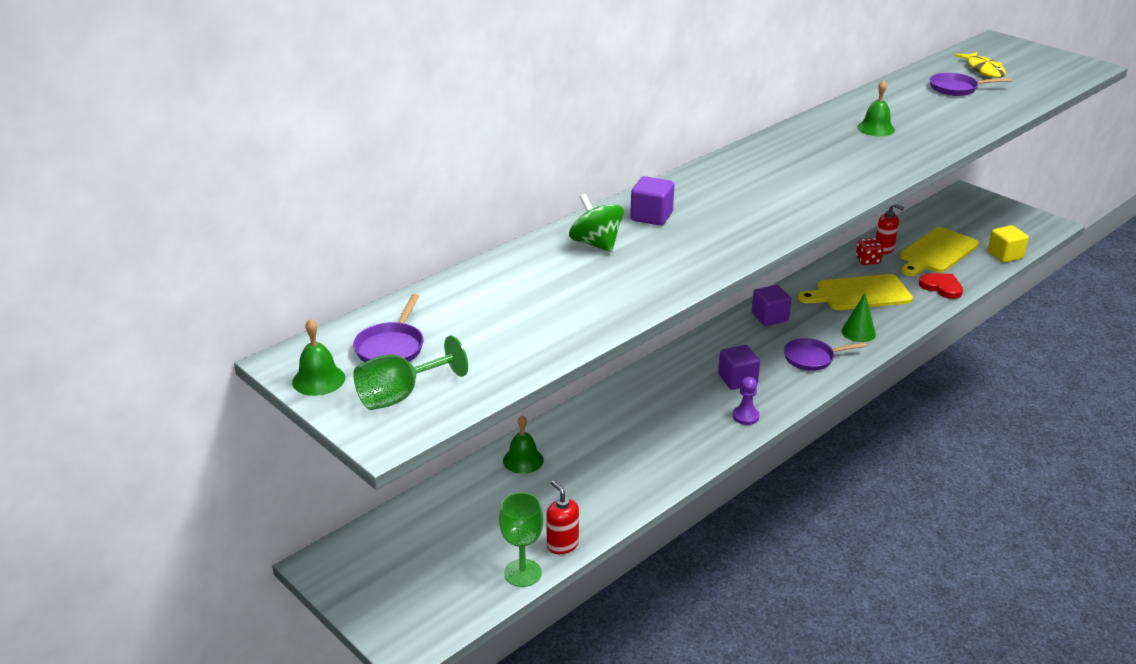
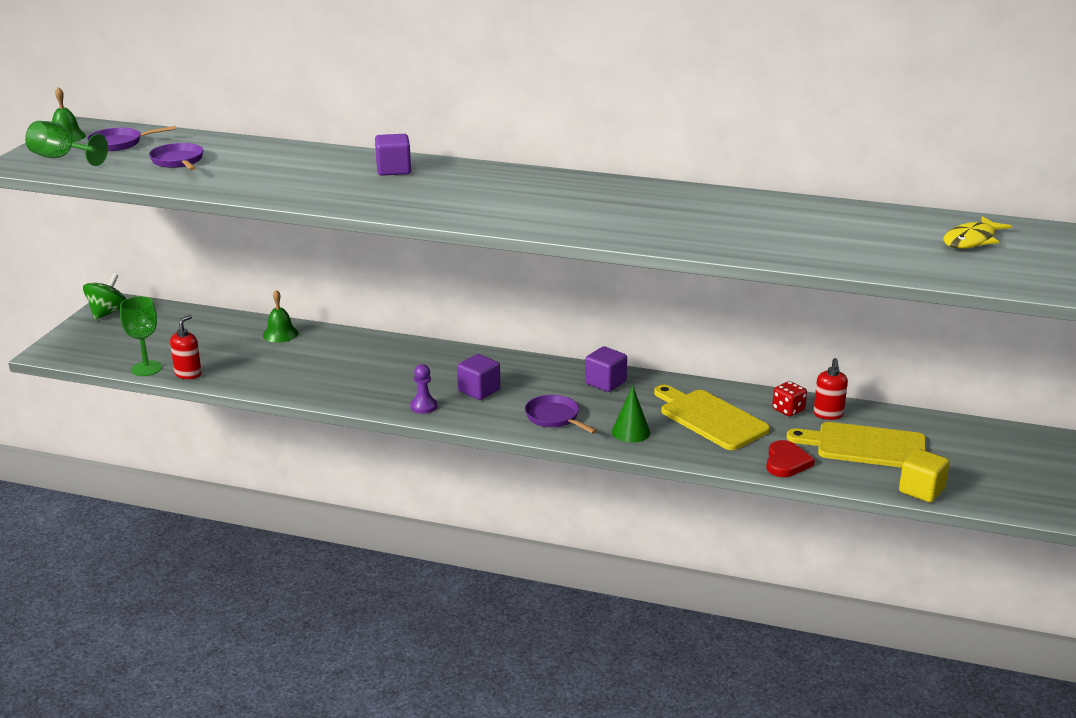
camera: 60 degrees right, 5 degrees down
(596, 244) = (325, 163): green spinning top -> green spinning top (108, 313)
(876, 128) = (705, 215): green bell -> none
(956, 88) = (885, 234): purple pan -> purple pan (178, 161)

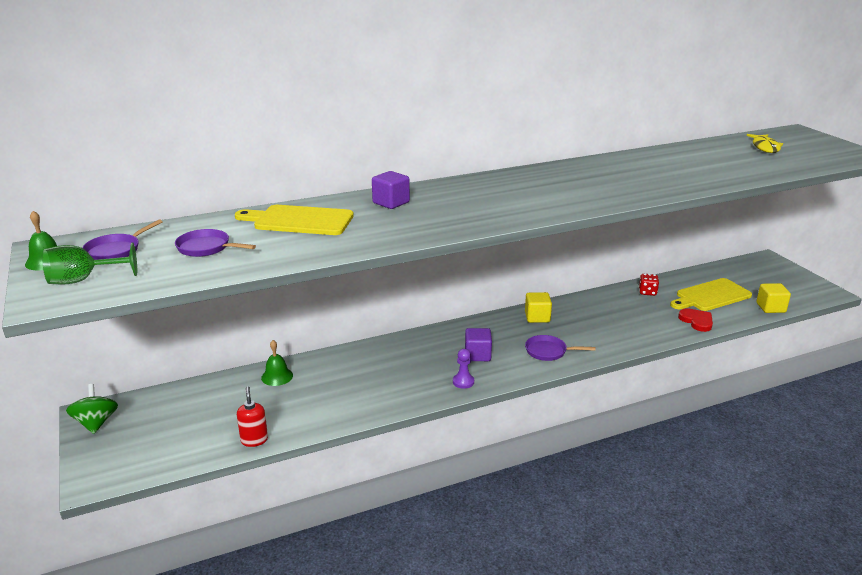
camera: 40 degrees left, 0 degrees up
(146, 368) = (210, 453): green goblet -> none
(605, 382) = (537, 317): purple cube -> yellow cube
(630, 432) = (601, 340): green cone -> none
(710, 418) = (623, 314): yellow cutting board -> yellow cutting board (300, 220)
(828, 414) = (667, 286): red soap dispenser -> none

